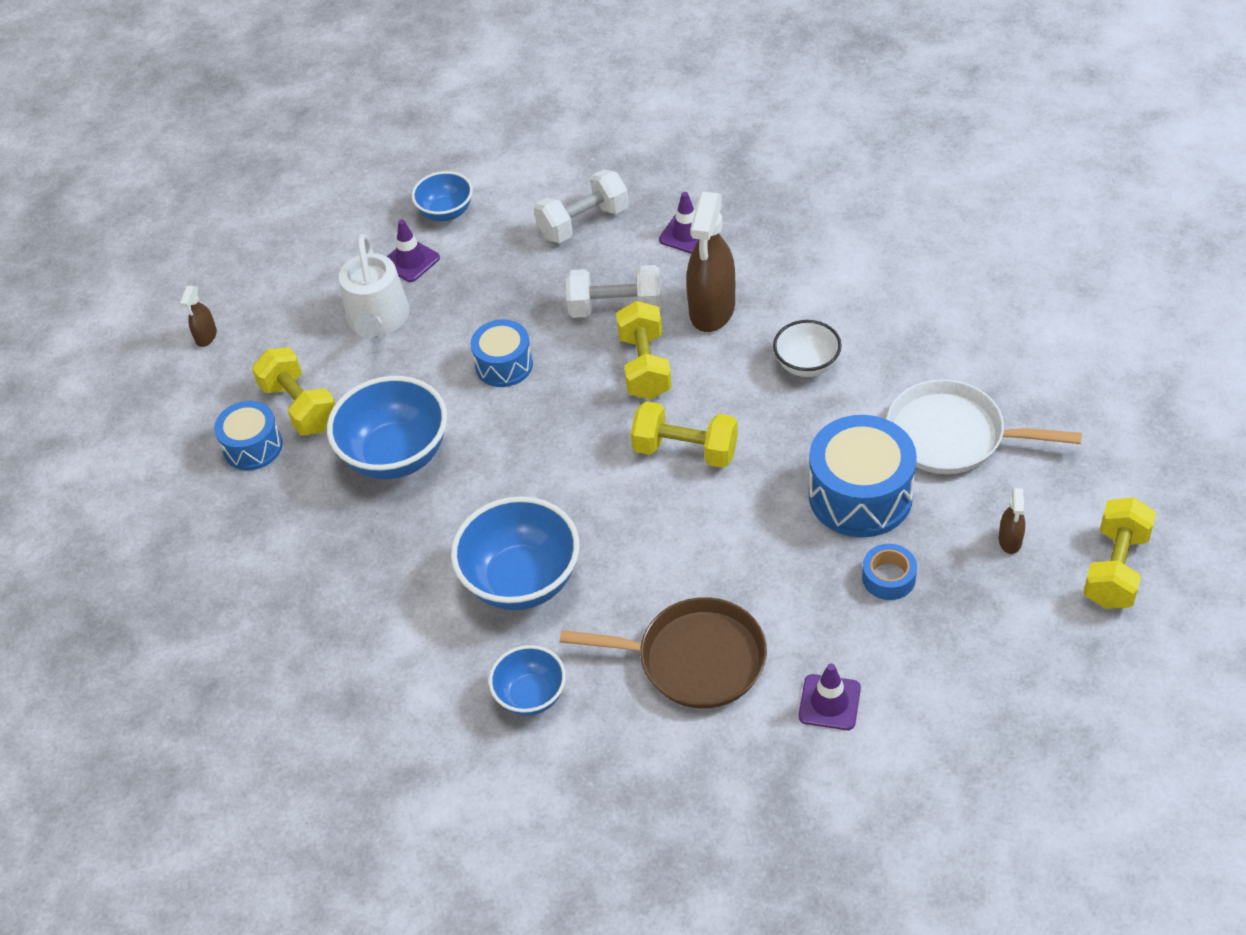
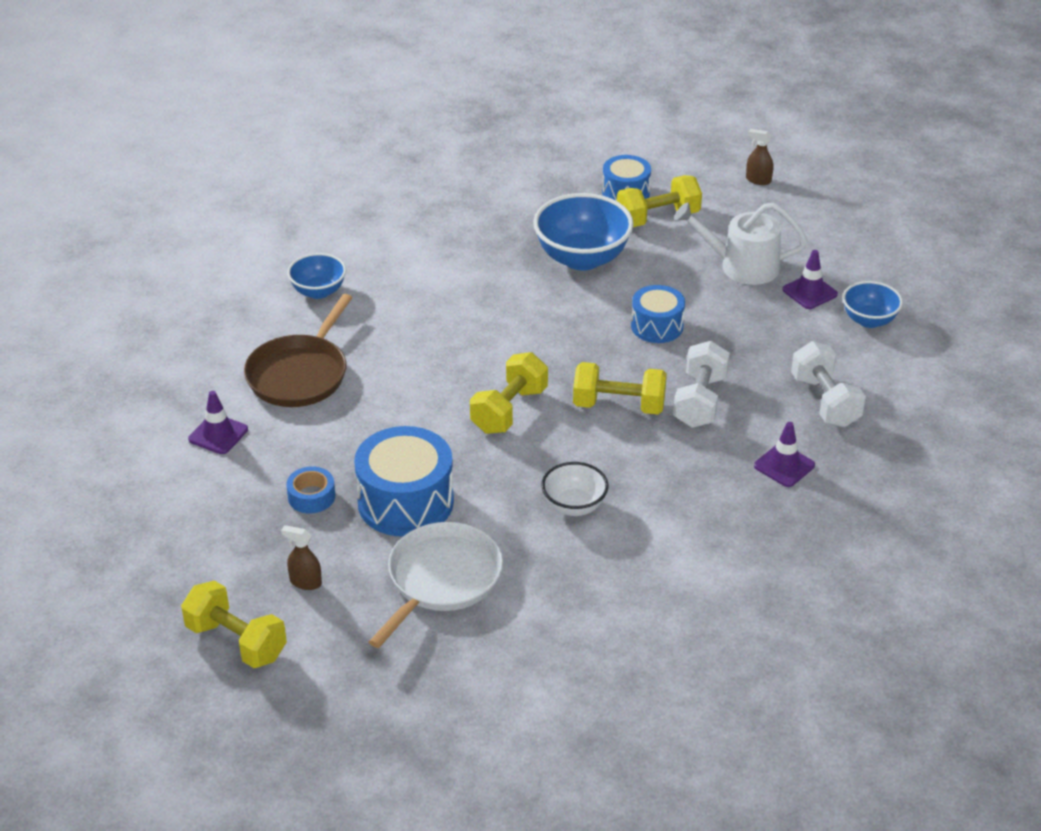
camera: 100 degrees right, 10 degrees down
(522, 581) = (423, 302): blue bowl -> none
(712, 310) = (672, 461): brown spray bottle -> none

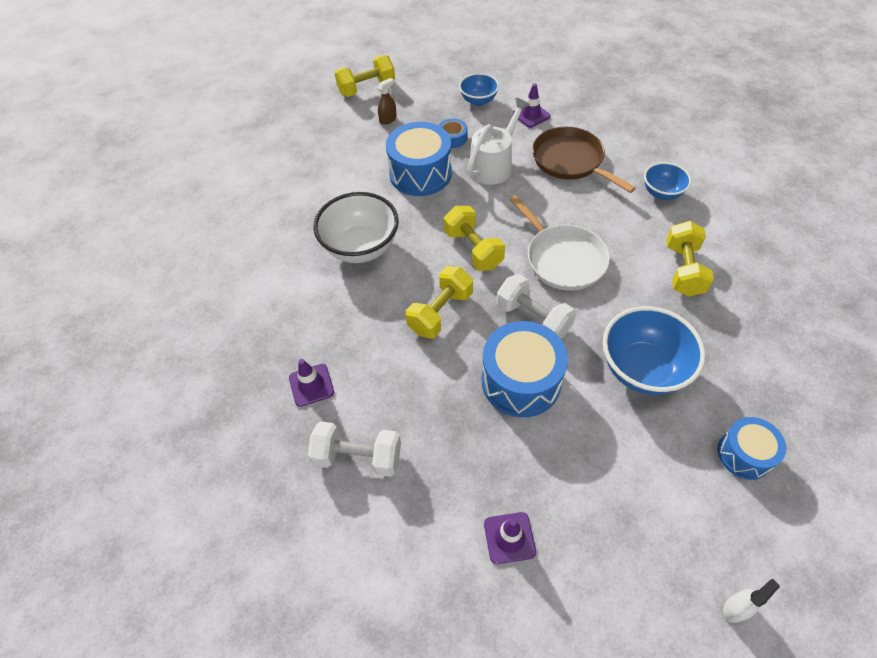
camera: 120 degrees right, 15 degrees up
(441, 579) = (349, 169): white pan -> white pan (563, 259)
(574, 506) = (361, 247): white bowl -> white bowl, size x1.73
(657, 326) = (521, 381): blue drum -> blue drum, size x1.65
(658, 218) = (689, 462): yellow dumbbell -> yellow dumbbell (683, 270)
(700, 401) = (413, 366): white dumbbell -> white dumbbell (533, 318)
(742, 266) = (578, 497): white watering can -> white watering can (493, 165)
(758, 180) = (736, 608): brown spray bottle -> white spray bottle
(869, 320) = (439, 568): blue bowl -> blue bowl (478, 100)

